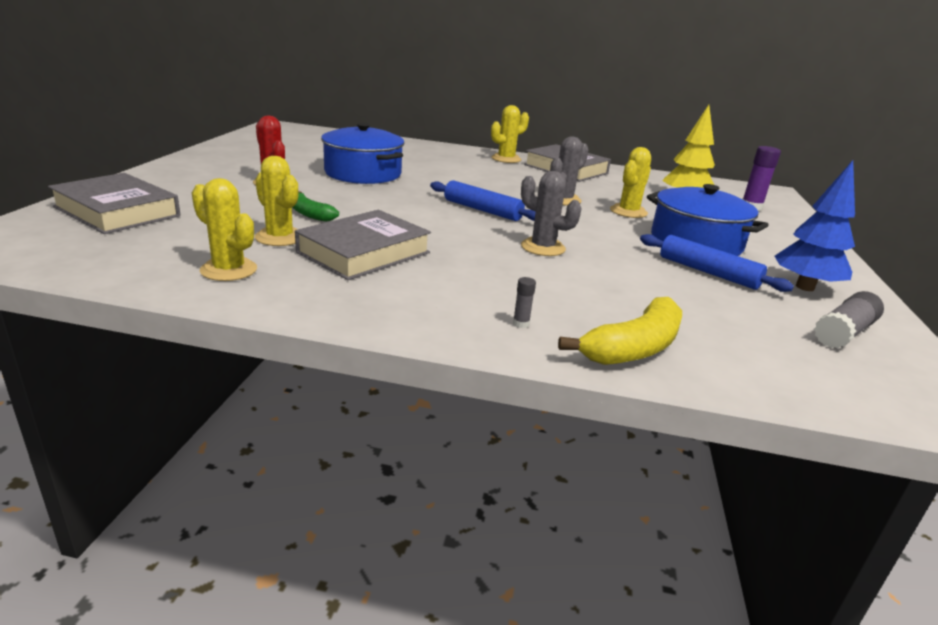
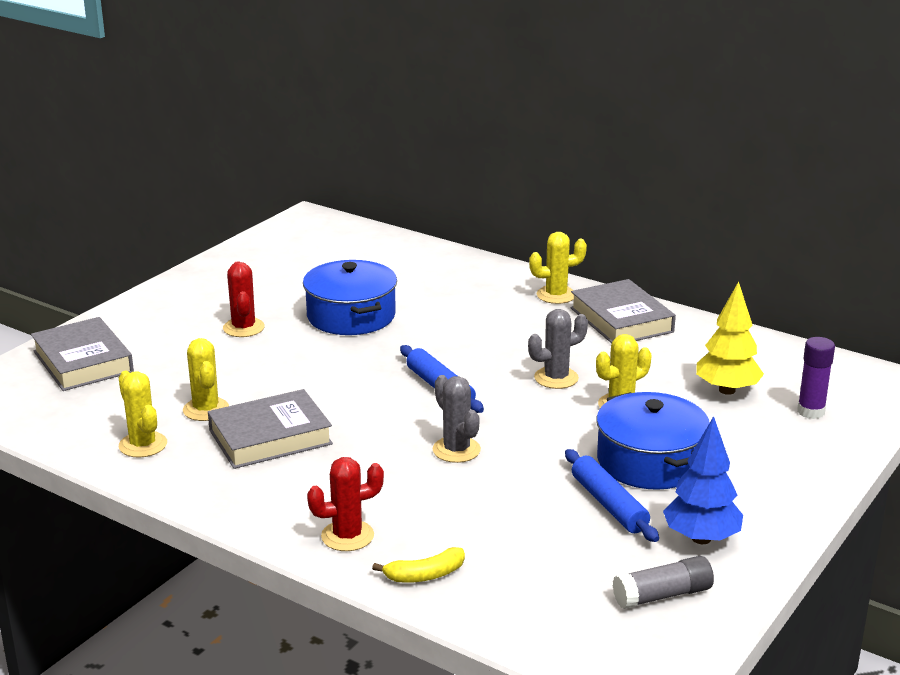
camera: 25 degrees right, 0 degrees up
(309, 214) = (252, 379): green banana -> none
(521, 324) = (347, 536): grey glue stick -> red cactus
(634, 348) = (425, 575): yellow banana -> yellow banana, size x0.64

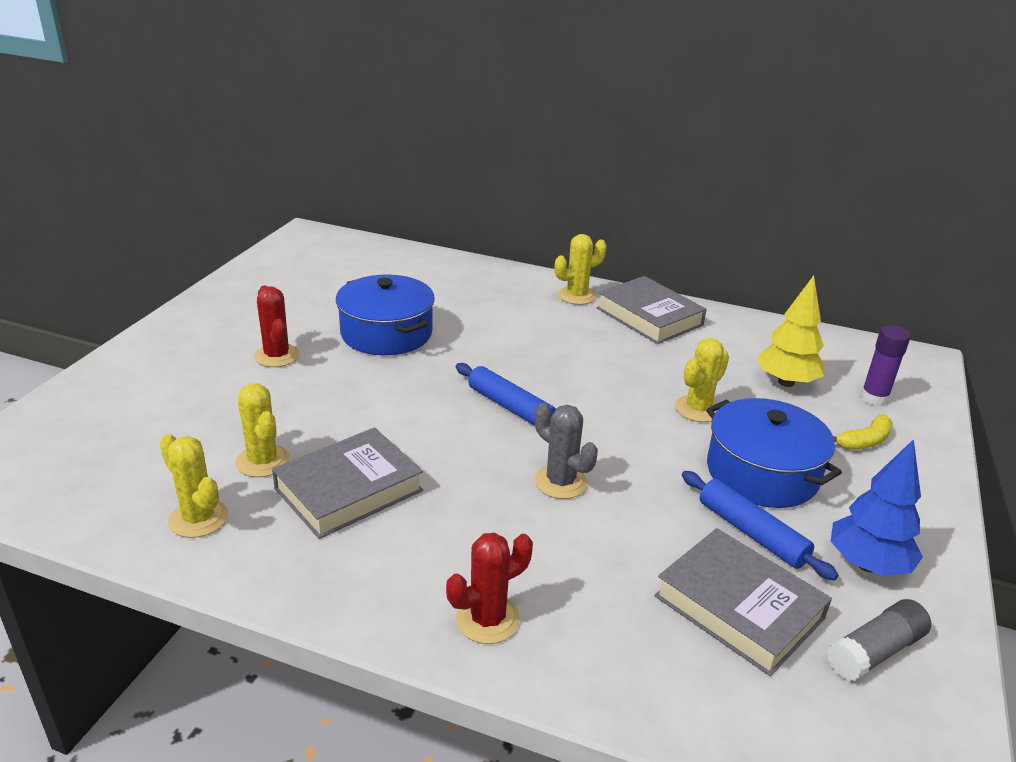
camera: 15 degrees left, 5 degrees up
(83, 361) = (101, 413): grey book -> grey book (739, 607)
(425, 575) = (602, 665): yellow banana -> yellow banana (864, 441)
(556, 378) = (620, 384): grey cactus -> none

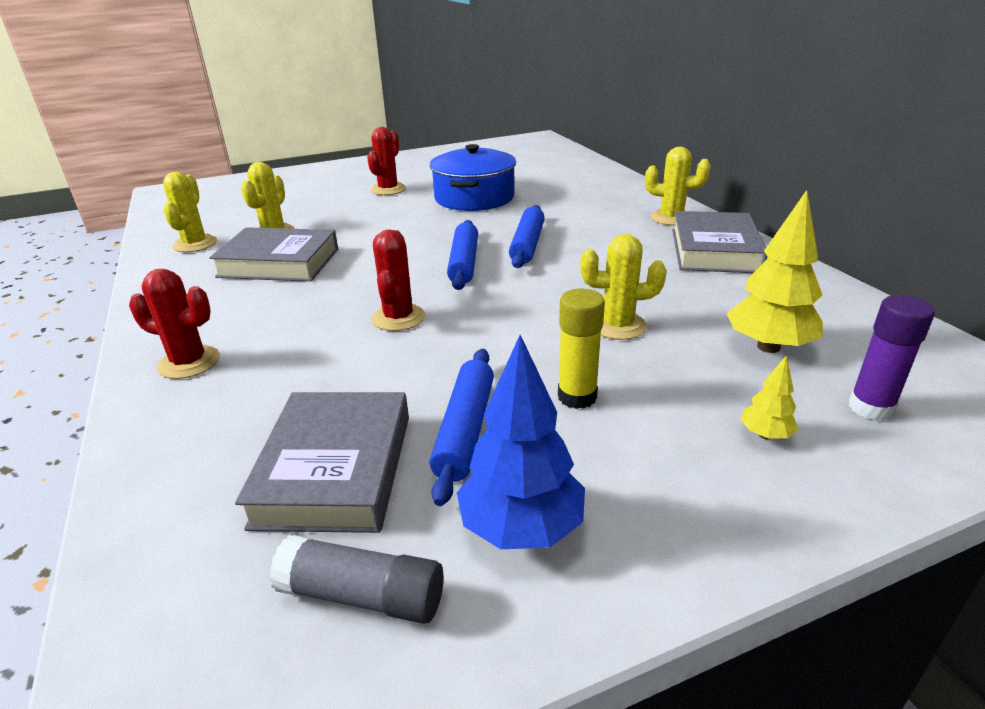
camera: 50 degrees right, 0 degrees up
(524, 366) = (527, 245): none -> blue rolling pin
(560, 482) = (398, 318): grey cactus -> red cactus
(762, 473) = (577, 397): blue pot -> yellow glue stick
(864, 441) = (765, 435): yellow banana -> yellow tree

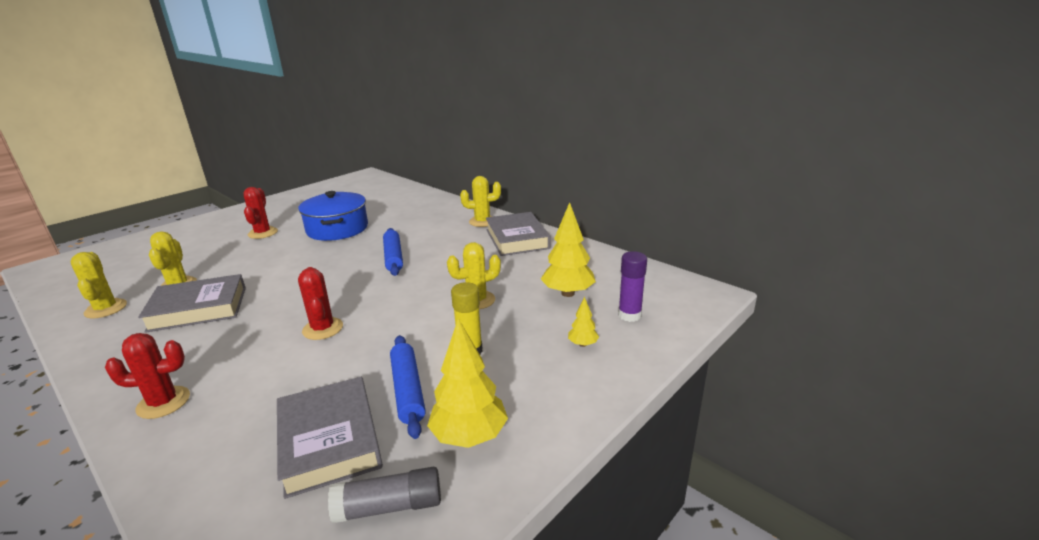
camera: 25 degrees left, 5 degrees down
(464, 263) = (353, 279): blue rolling pin -> none
(521, 528) = (469, 436): blue tree -> yellow tree

